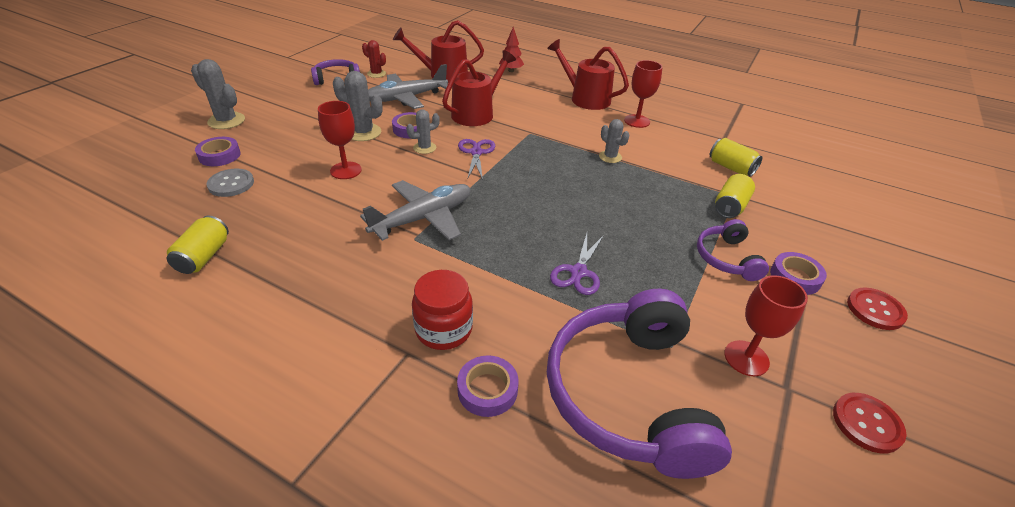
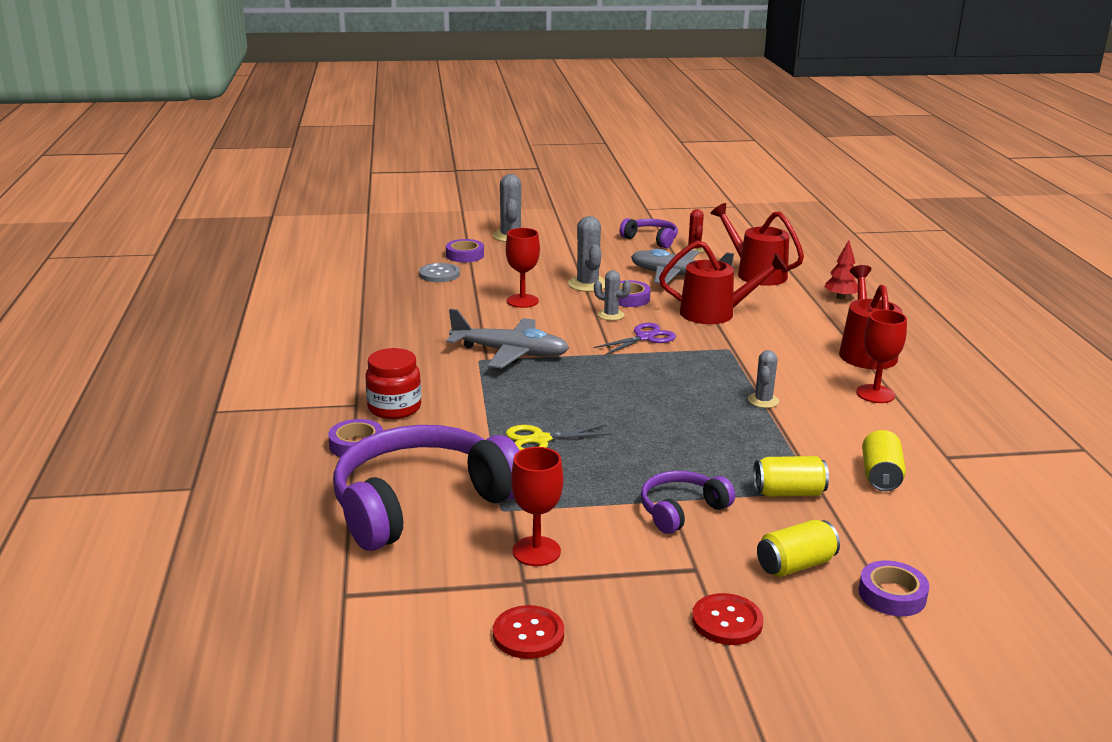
camera: 55 degrees right, 15 degrees down
(204, 256) = (355, 303): yellow can -> yellow can (795, 565)
(578, 272) = (540, 440): purple scissors -> yellow scissors
(795, 277) = (710, 558): purple tape -> purple tape (892, 595)

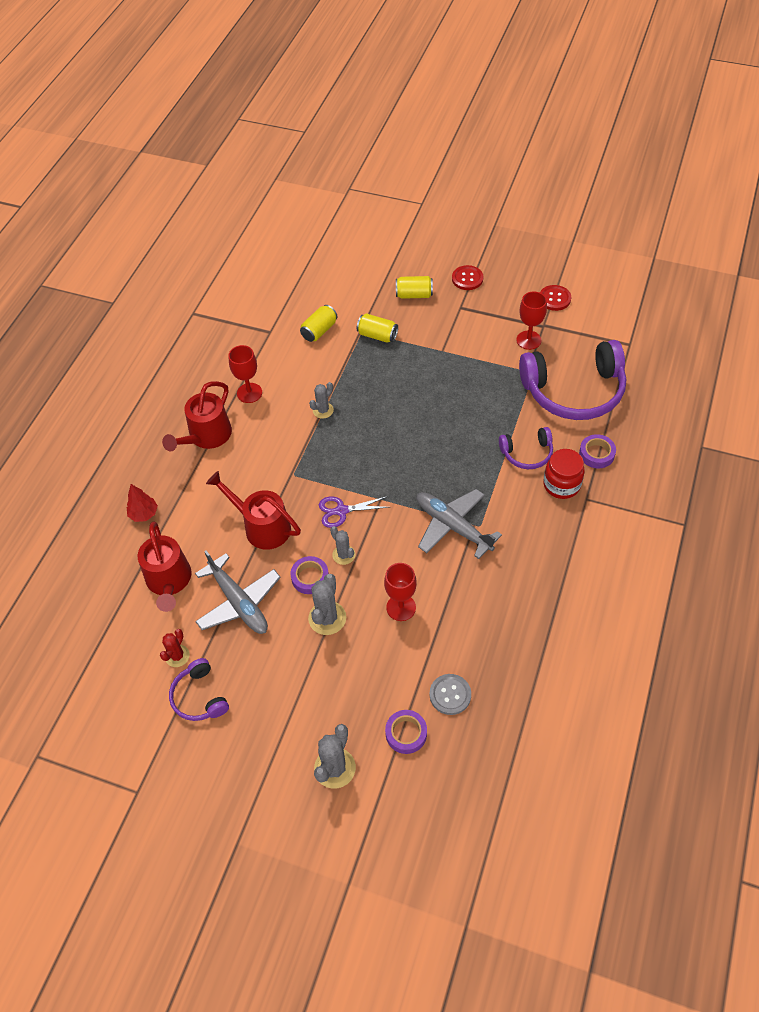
camera: 150 degrees left, 30 degrees up
(540, 440) = (483, 421): yellow scissors -> none
(681, 510) = (441, 342): purple headphones -> purple headphones (527, 453)
(892, 595) = (387, 268): purple tape -> none

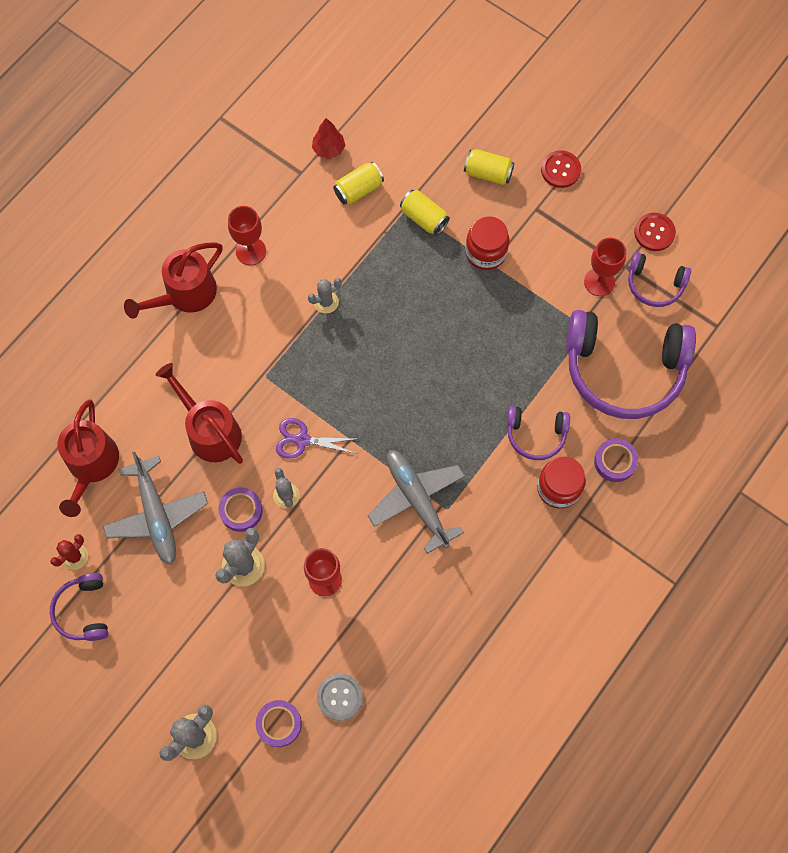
camera: 15 degrees right, 15 degrees up
(144, 514) = (88, 373): red tree -> red tree (329, 149)
(434, 345) = (485, 253): none -> red jar
(570, 331) = (654, 284): none -> purple headphones

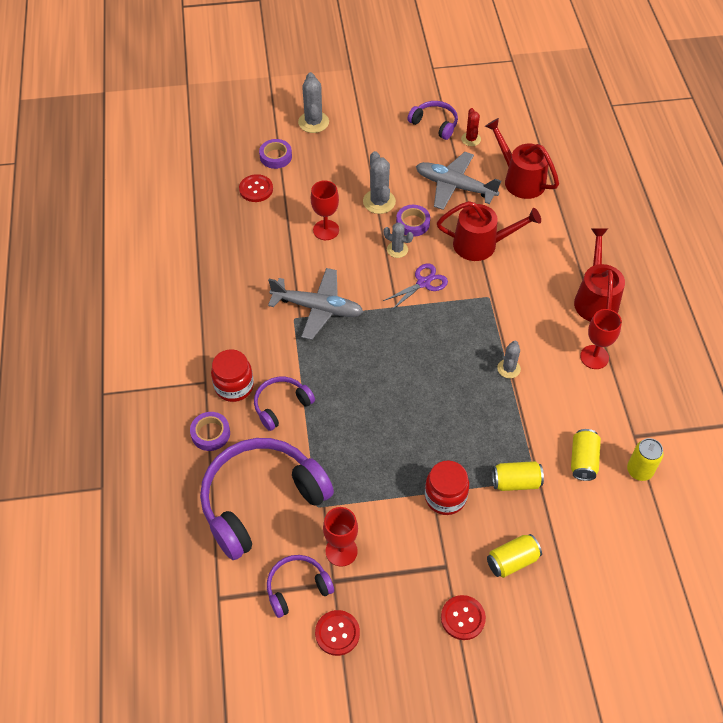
camera: 135 degrees right, 15 degrees down
(329, 149) = (639, 470): red tree -> yellow can
(340, 697) = (256, 189): grey button -> red button

